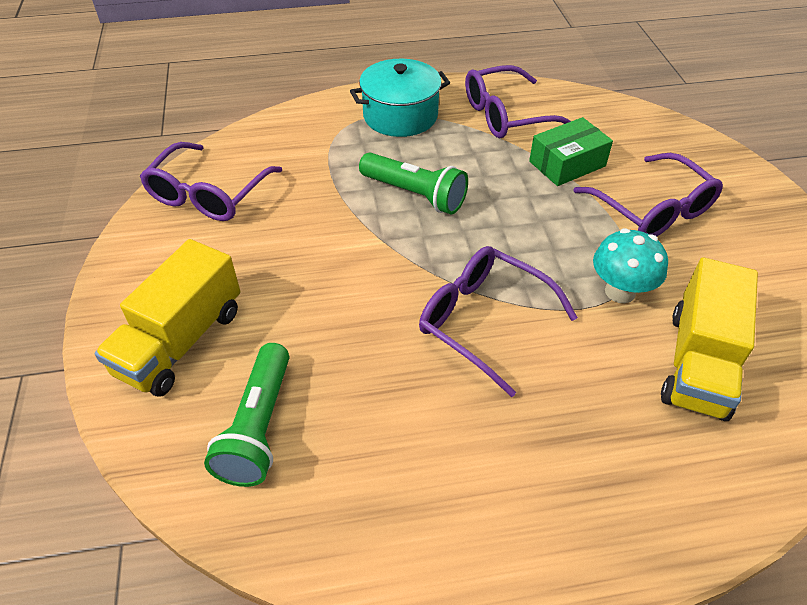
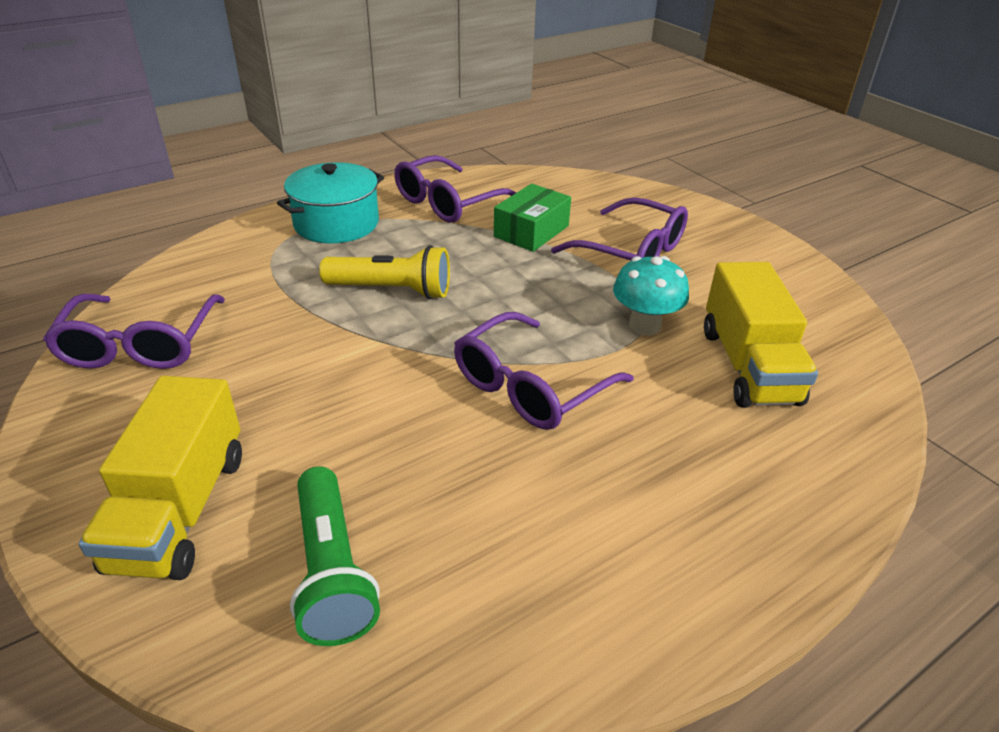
camera: 25 degrees left, 10 degrees down
(414, 195) = (392, 290): green flashlight -> yellow flashlight
(483, 321) = (530, 387): purple glasses -> purple glasses turned 60 degrees counterclockwise

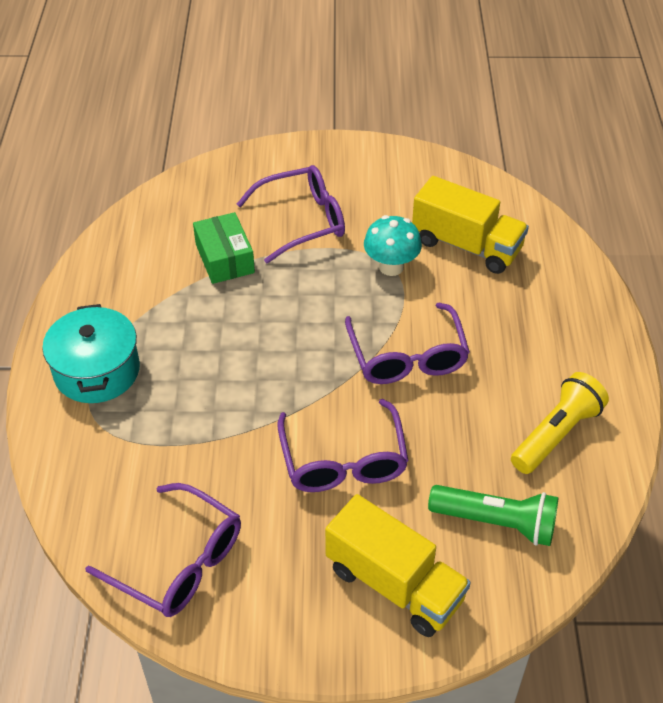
camera: 55 degrees left, 10 degrees up
(392, 290) = (235, 378): yellow flashlight -> yellow flashlight (556, 434)
(448, 202) = (131, 284): purple glasses -> purple glasses (343, 460)

